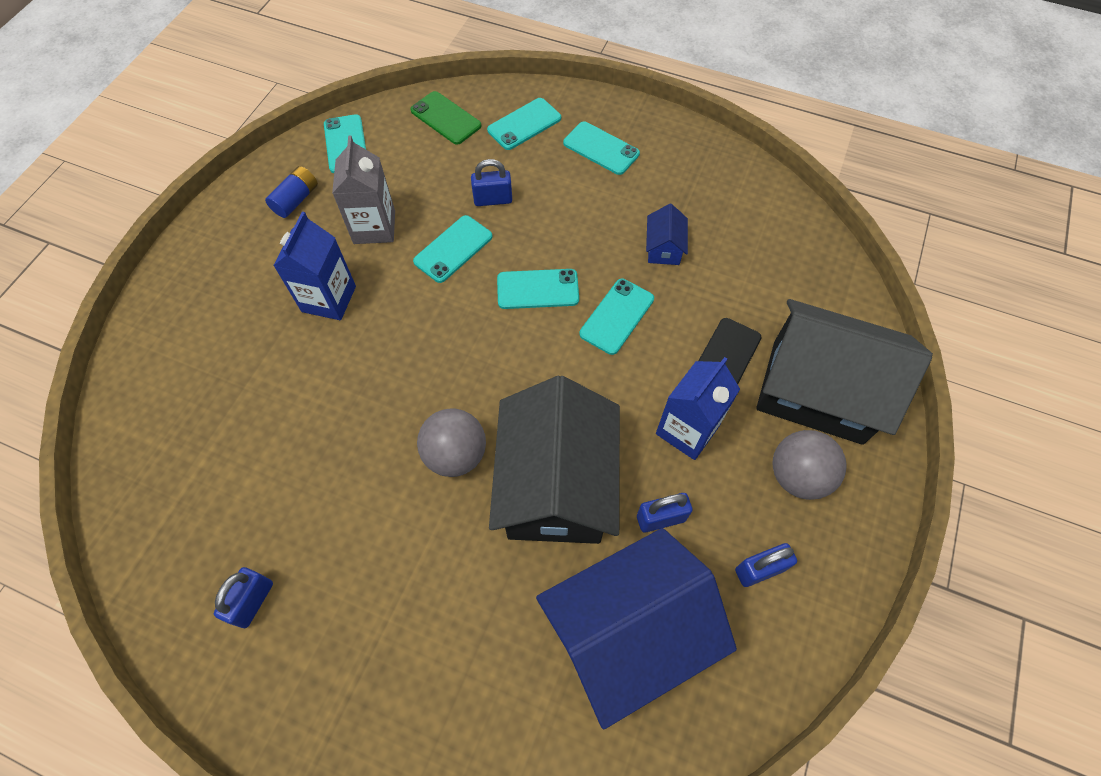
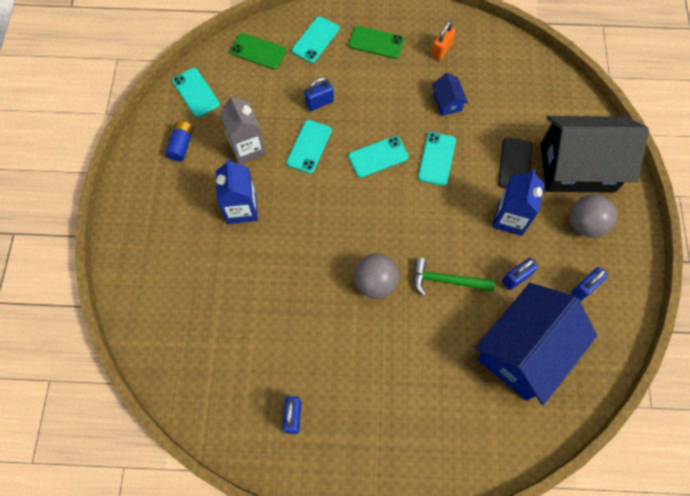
camera: 20 degrees left, 5 degrees up
(556, 485) = (446, 280): black house -> green hammer
(601, 148) = (376, 42): turquoise phone -> green phone
(684, 181) = (441, 50): none -> orange padlock

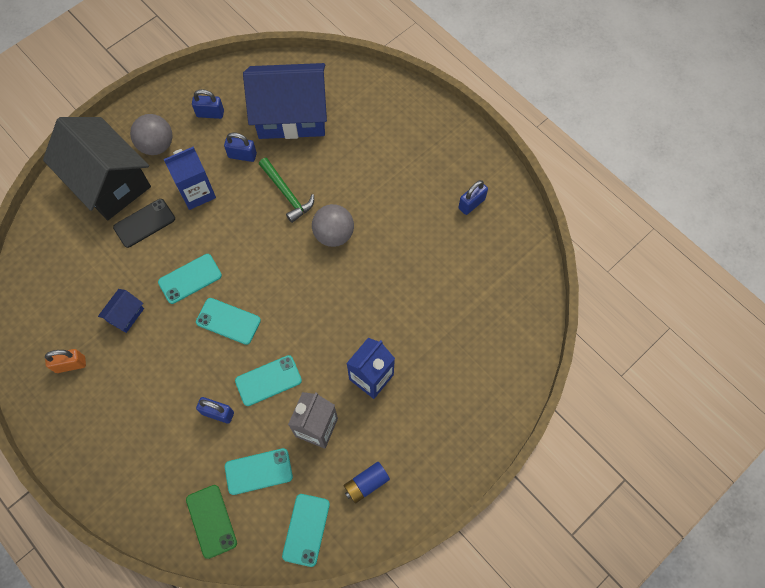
camera: 135 degrees left, 0 degrees up
(315, 40) = (152, 482): turquoise phone -> turquoise phone (258, 471)
(376, 42) = (109, 426): green phone -> none

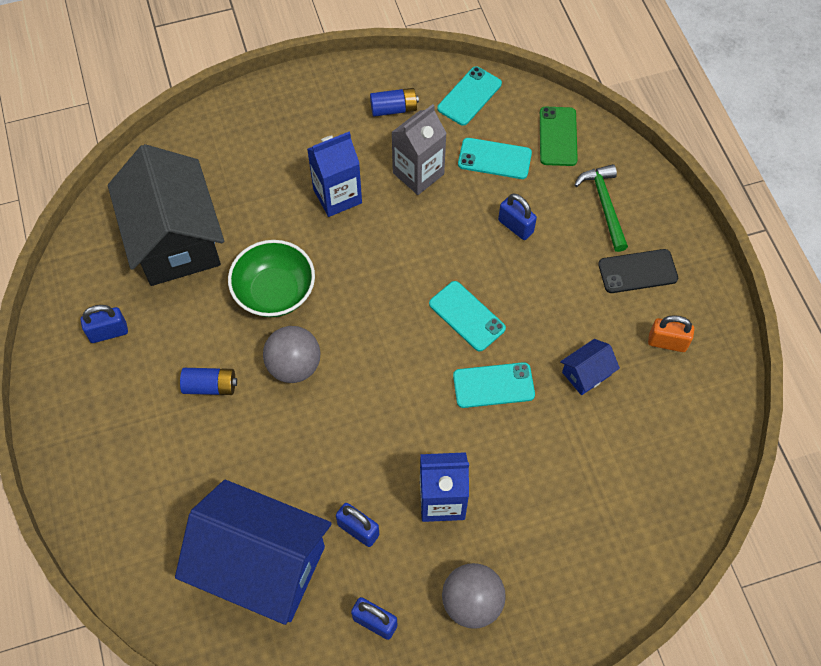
camera: 155 degrees left, 5 degrees down
(109, 182) = (558, 571): black house -> black house (175, 239)
(144, 223) = (527, 485): black phone -> black phone (637, 271)
(268, 380) = (448, 236): turquoise phone -> none
(287, 194) = (325, 445): green hammer -> green hammer (604, 204)
(376, 279) = (275, 292): none -> green bowl
(382, 198) = (210, 386): none -> blue battery

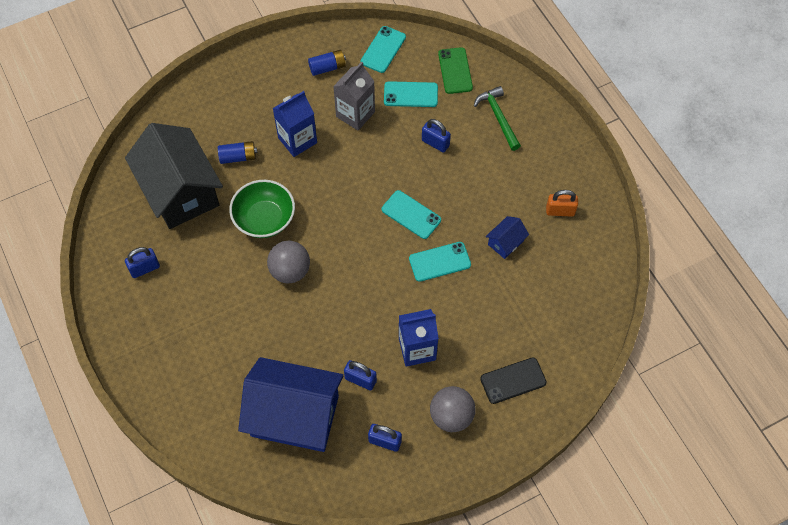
camera: 10 degrees left, 0 degrees up
(210, 386) = (230, 295): blue battery -> blue battery (238, 157)
(637, 271) = (530, 162): black phone -> black phone (513, 380)

